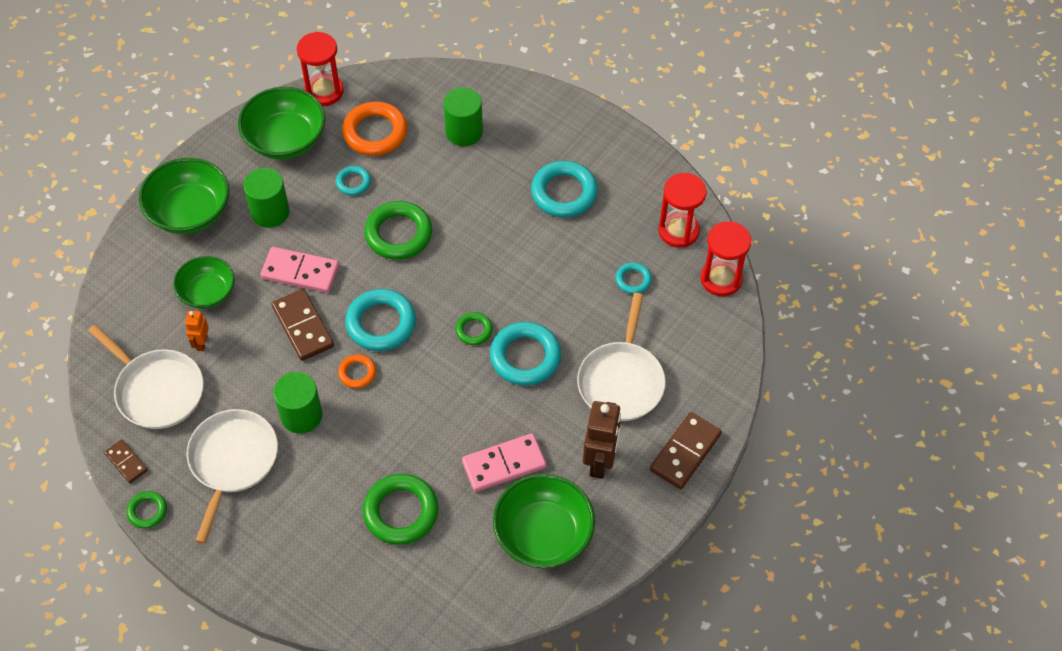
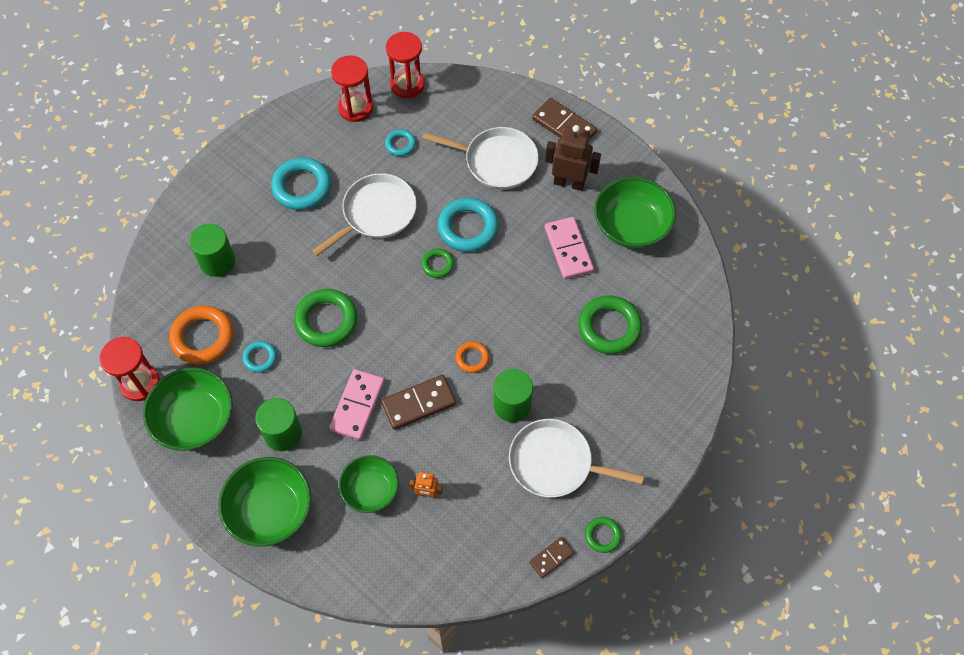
camera: 85 degrees left, 5 degrees up
(157, 390) = (476, 533): white pan -> white pan (376, 213)
(381, 323) = (422, 338): turquoise ring -> none

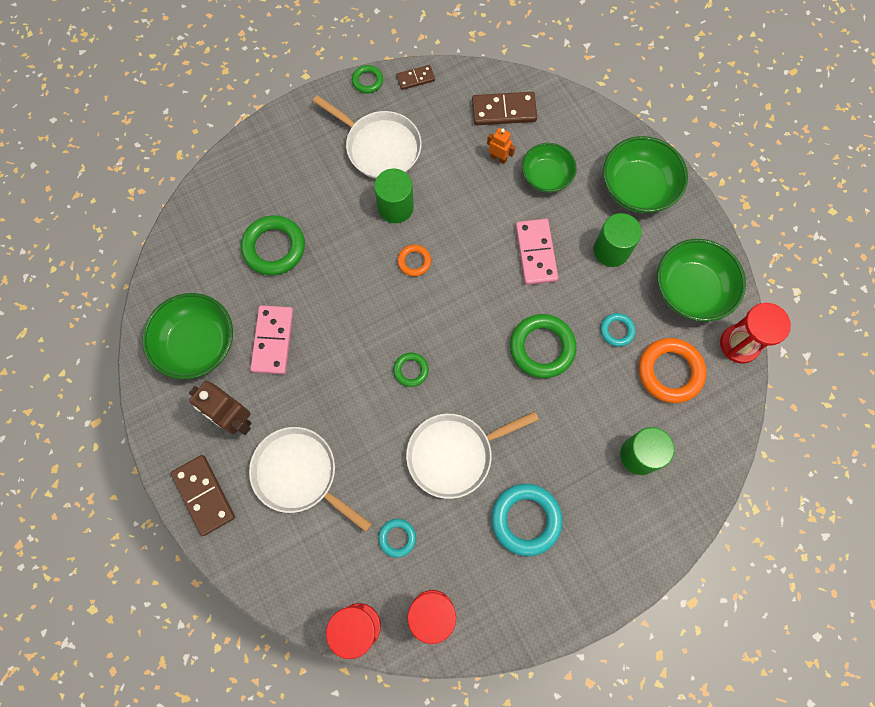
camera: 160 degrees left, 10 degrees up
(357, 405) = (536, 253): pink domino -> pink domino turned 45 degrees counterclockwise
(418, 403) = (479, 236): brown domino -> brown domino (504, 111)
(468, 228) = (363, 402): turquoise ring -> none

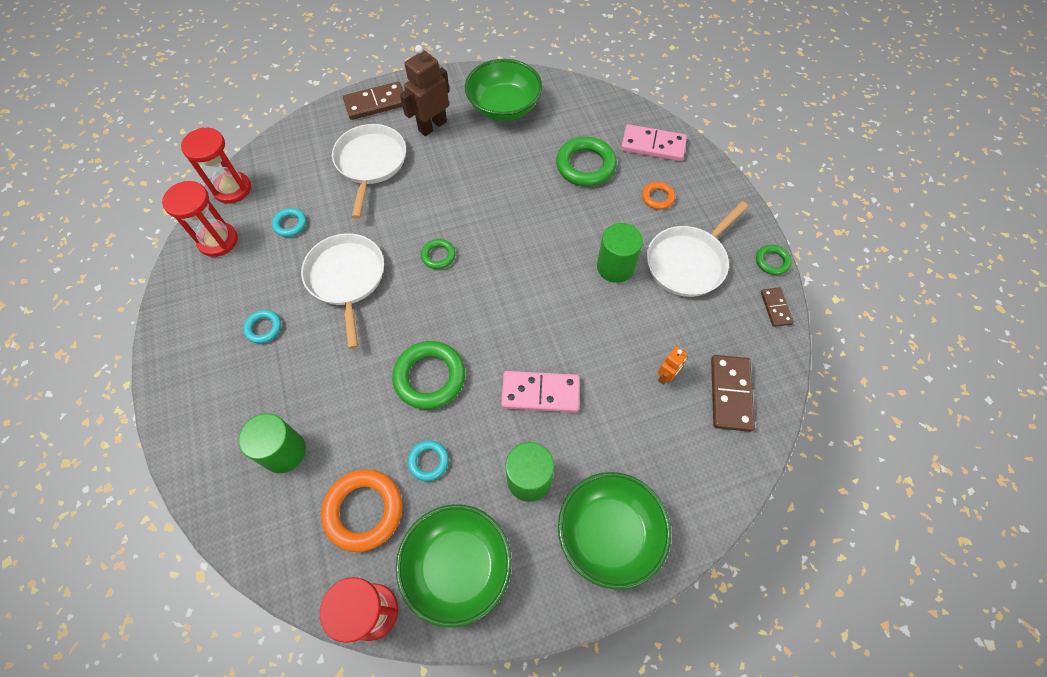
camera: 100 degrees right, 10 degrees down
(273, 340) = (495, 156): pink domino -> pink domino (653, 145)
(299, 474) = (371, 163): white pan -> white pan turned 45 degrees counterclockwise
(414, 261) = (551, 274): orange ring -> orange ring (657, 197)
(526, 519) = (264, 328): turquoise ring -> turquoise ring, size x0.53
(546, 176) = (636, 424): green bowl -> none

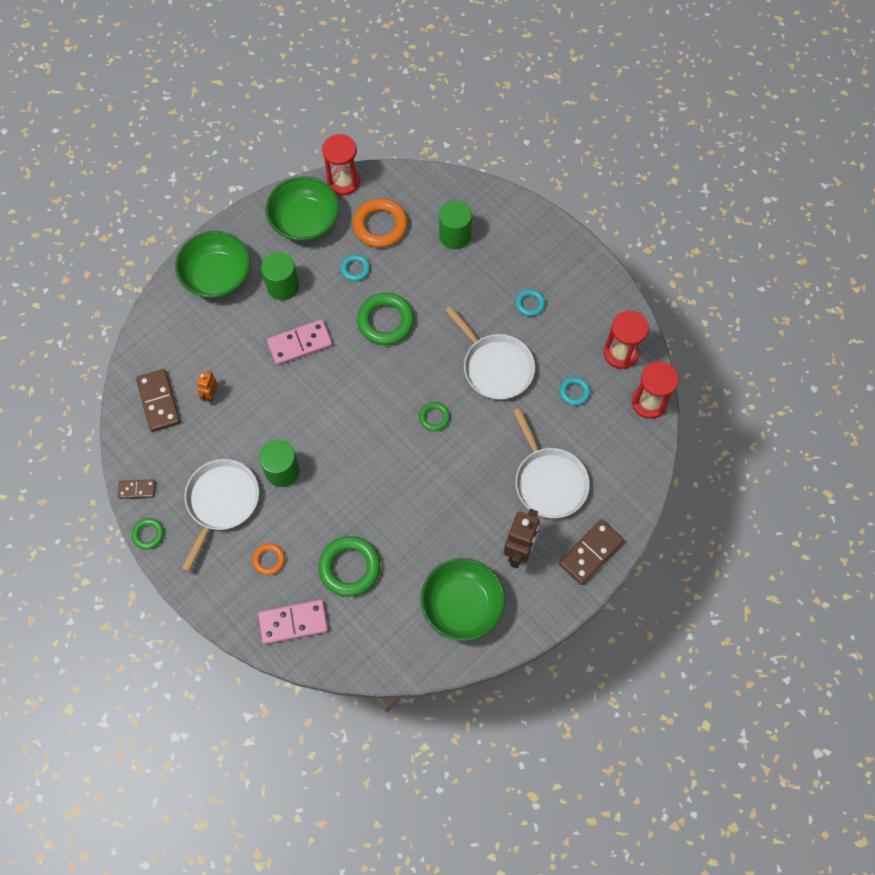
camera: 155 degrees right, 5 degrees up
(775, 308) = (137, 489): brown domino -> brown domino turned 60 degrees counterclockwise

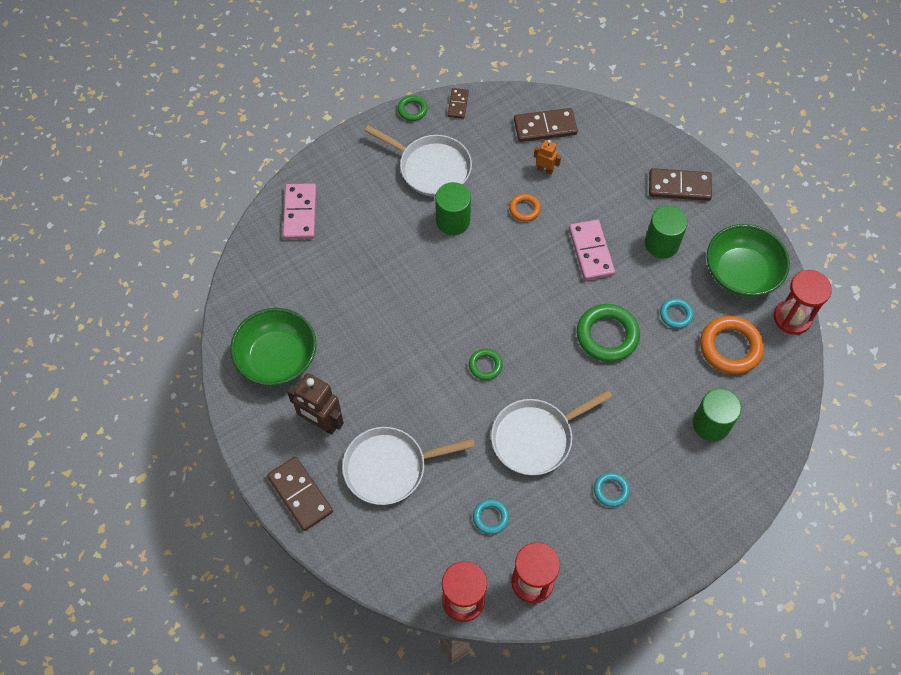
camera: 100 degrees right, 5 degrees down
(217, 276) = (679, 186): green bowl -> brown domino
(269, 560) = (365, 200): orange ring -> orange ring (524, 209)
(350, 567) = (341, 266): green ring -> none

